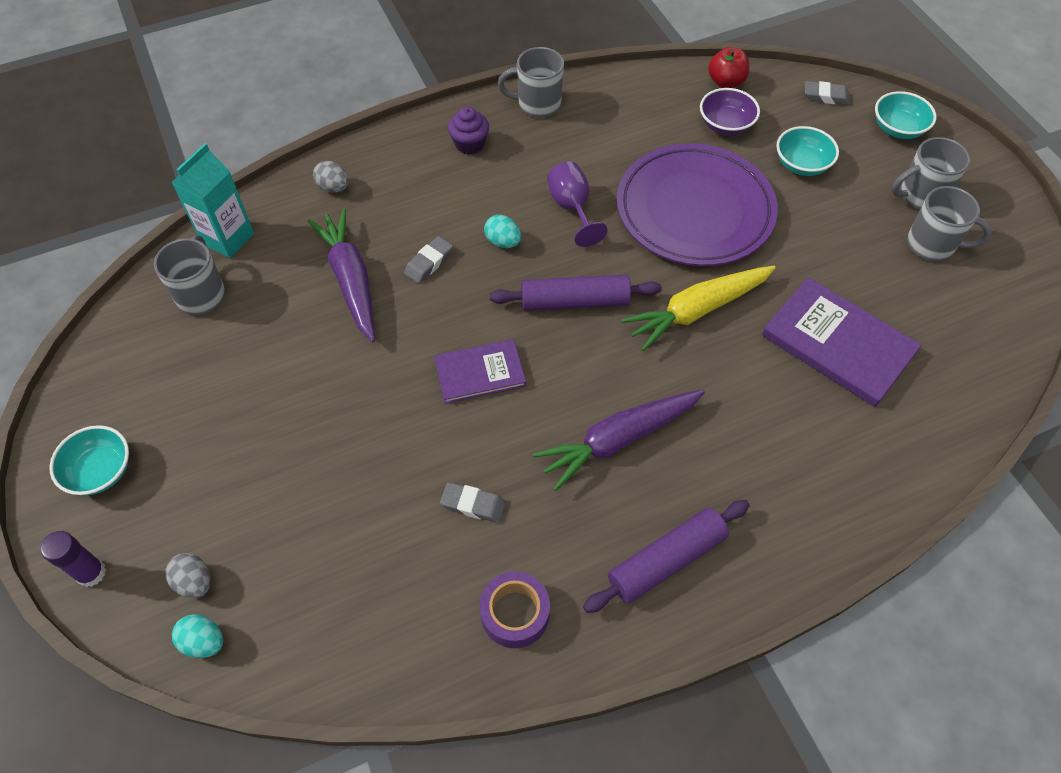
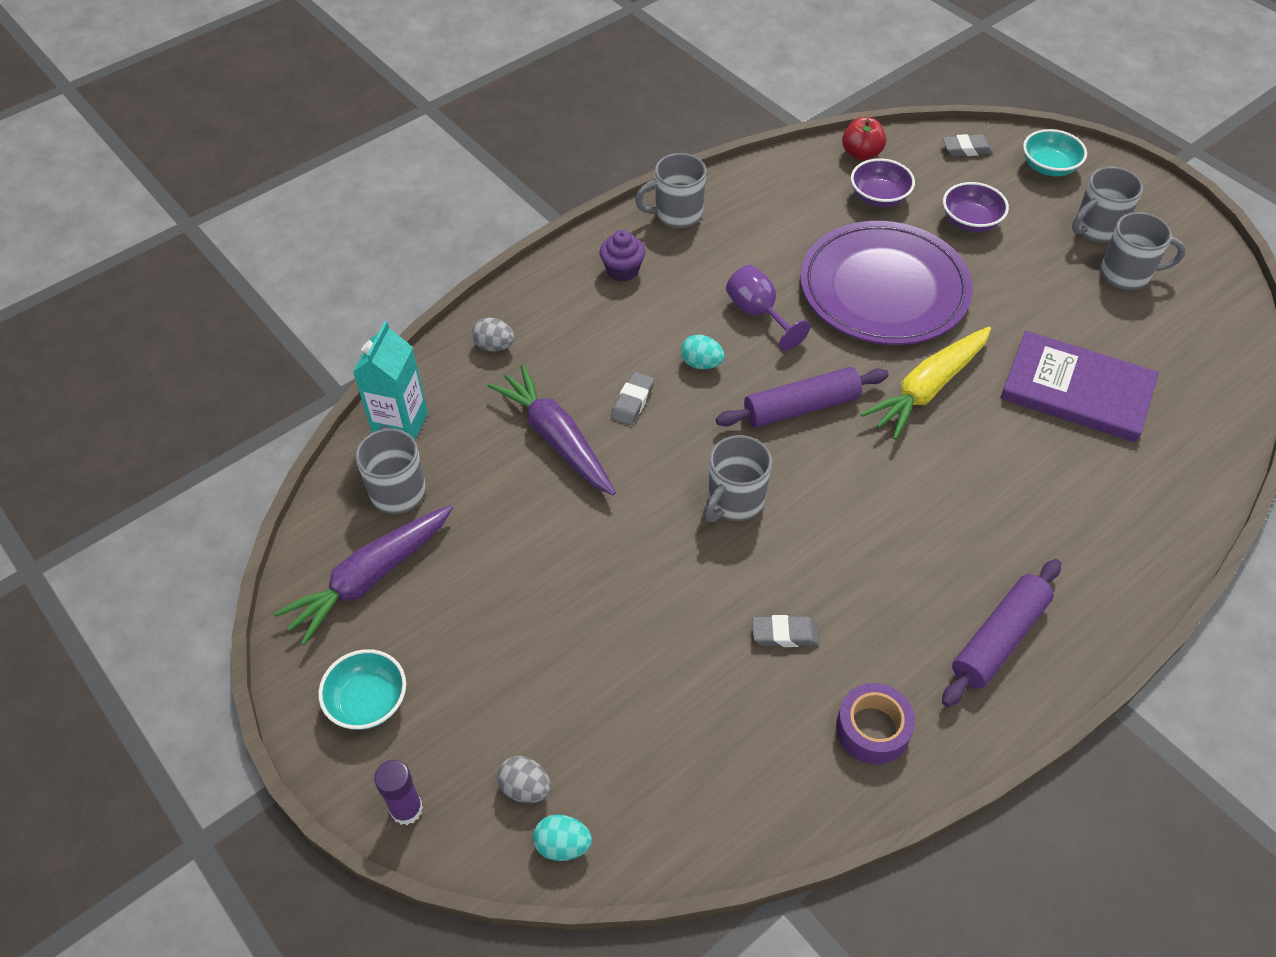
camera: 15 degrees left, 5 degrees down
(480, 373) = (734, 501): purple book -> grey mug
(619, 440) = (903, 534): purple carrot -> purple carrot (370, 578)
(801, 164) = (970, 221): turquoise bowl -> purple bowl

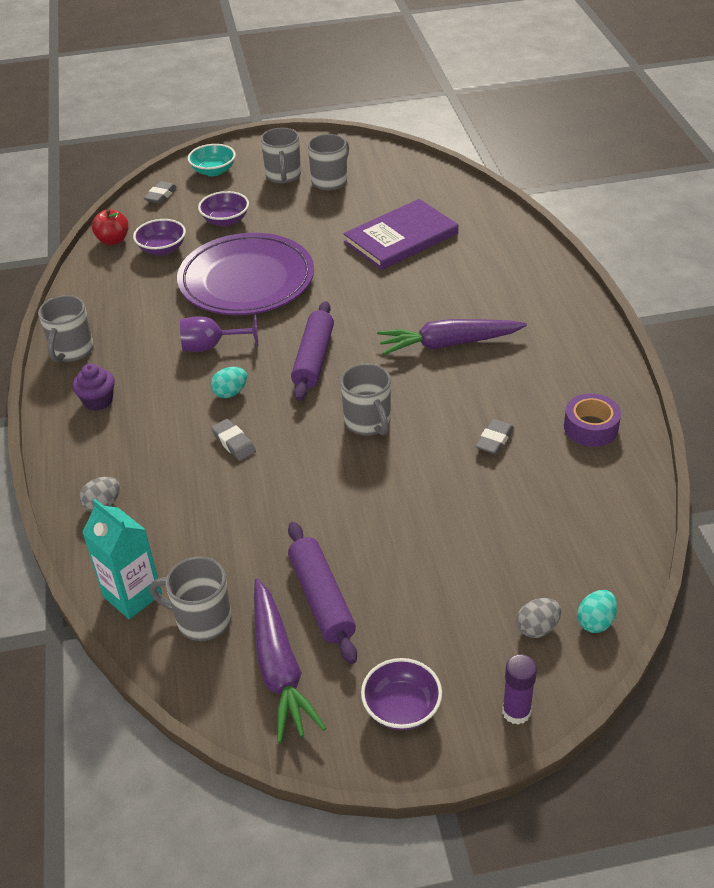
camera: 60 degrees left, 10 degrees down
(368, 701) = (401, 708): turquoise bowl -> purple bowl
(556, 439) = (232, 499): purple carrot -> purple carrot (449, 344)
(928, 389) = (347, 296): yellow carrot -> none
(999, 639) = (559, 346): purple rolling pin -> purple rolling pin (321, 599)

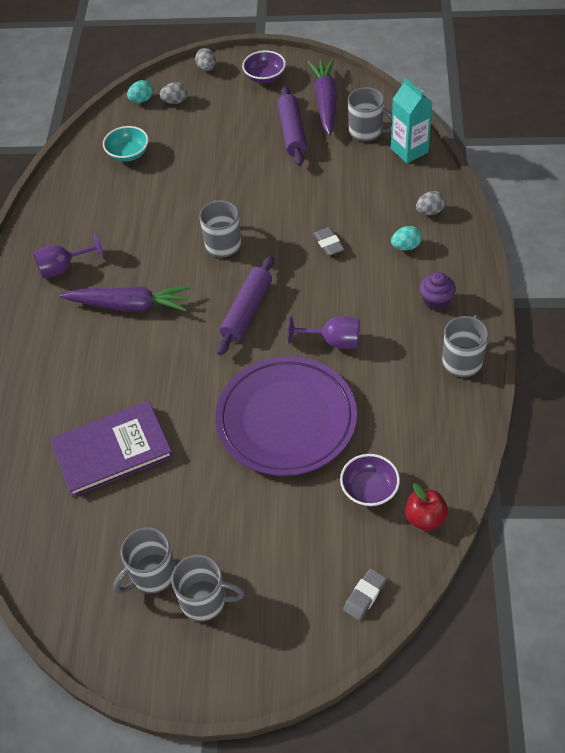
camera: 165 degrees left, 10 degrees up
(213, 171) = (291, 636): turquoise bowl -> turquoise bowl (128, 154)
(225, 220) = (292, 525): purple bowl -> none
(230, 393) = (324, 289): turquoise egg -> turquoise egg (406, 246)
(283, 176) = (205, 601): grey mug -> grey mug turned 90 degrees clockwise
(494, 440) = (138, 215): grey eraser -> none
(516, 712) = (207, 68): purple glue stick -> grey egg
(549, 368) = (63, 268): none -> purple goblet
(590, 427) = (66, 213): purple tape -> none

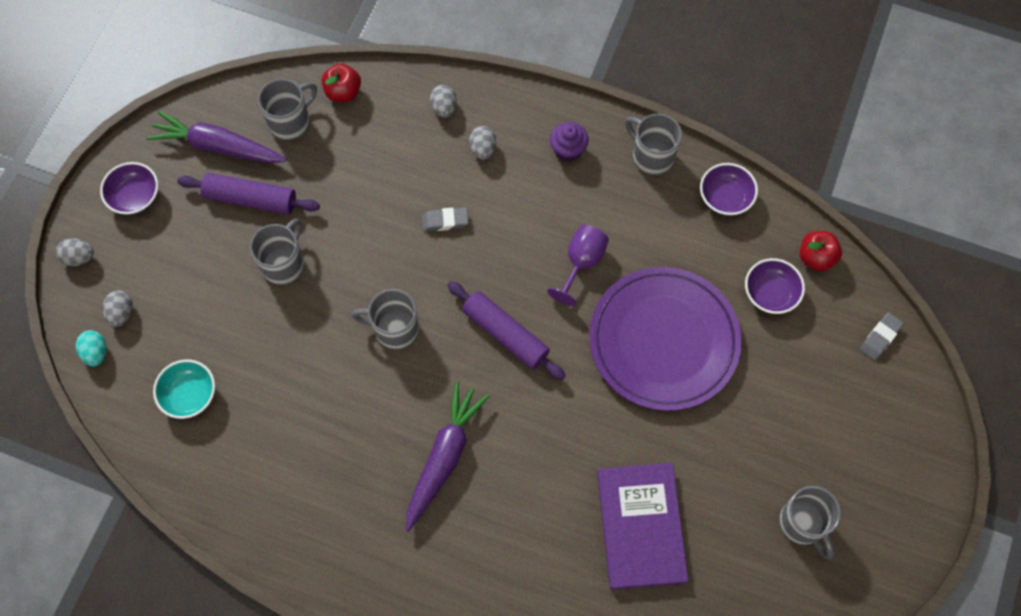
camera: 75 degrees left, 15 degrees up
(63, 268) = (351, 519): purple goblet -> none
(205, 601) = (845, 481): grey mug -> grey mug (284, 264)
(364, 596) = (880, 338): grey eraser -> grey eraser turned 75 degrees clockwise
(406, 246) = (483, 149): turquoise egg -> grey egg
(409, 150) = (343, 92): turquoise carton -> red apple
(450, 427) = (725, 197): none -> purple bowl

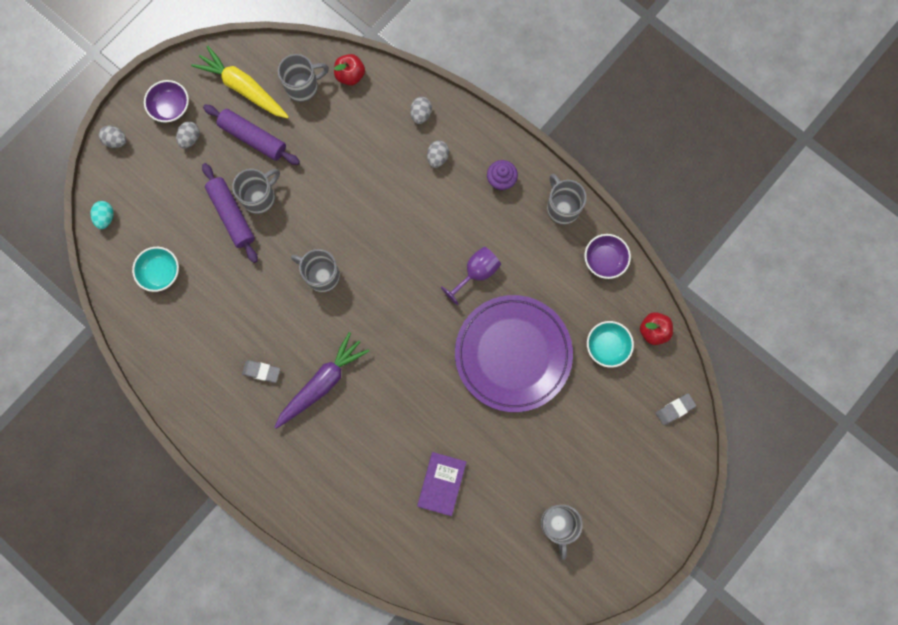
camera: 20 degrees right, 10 degrees up
(122, 313) = (133, 194): grey egg -> grey egg (190, 138)
(218, 146) = (243, 88): purple carrot -> yellow carrot
(445, 221) = (388, 205): grey eraser -> grey eraser (261, 371)
(505, 334) = (400, 308): purple rolling pin -> purple rolling pin (231, 215)
(641, 526) = (441, 483): purple book -> purple book, size x0.62
(770, 293) = (607, 346): purple bowl -> turquoise bowl

